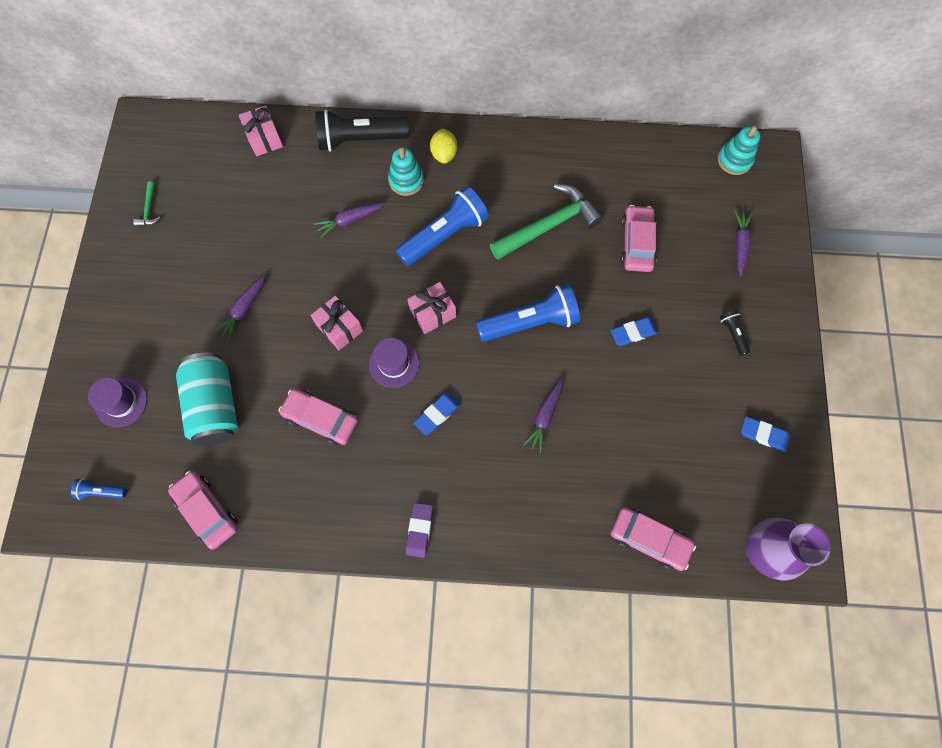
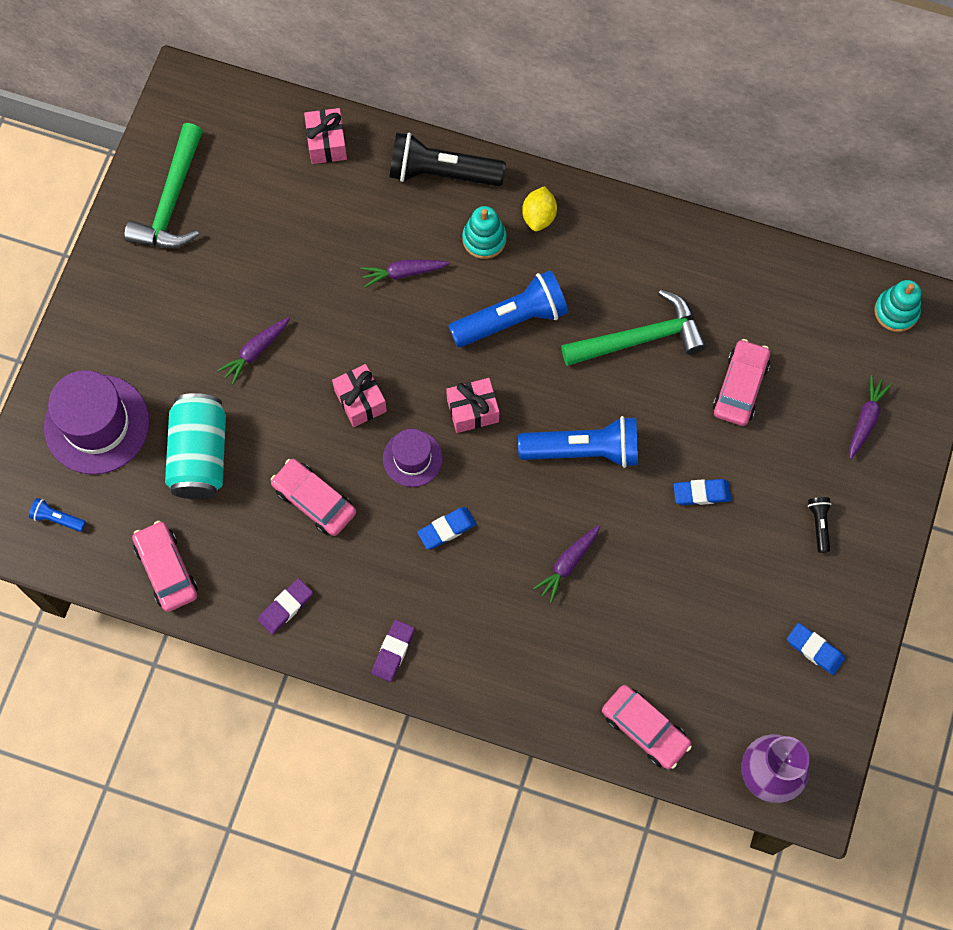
camera: 15 degrees right, 0 degrees up
(121, 402) = (97, 424): purple hat -> purple hat, size x1.77
(149, 210) = (172, 201): green hammer -> green hammer, size x2.30
(318, 516) = (286, 607): none -> purple eraser

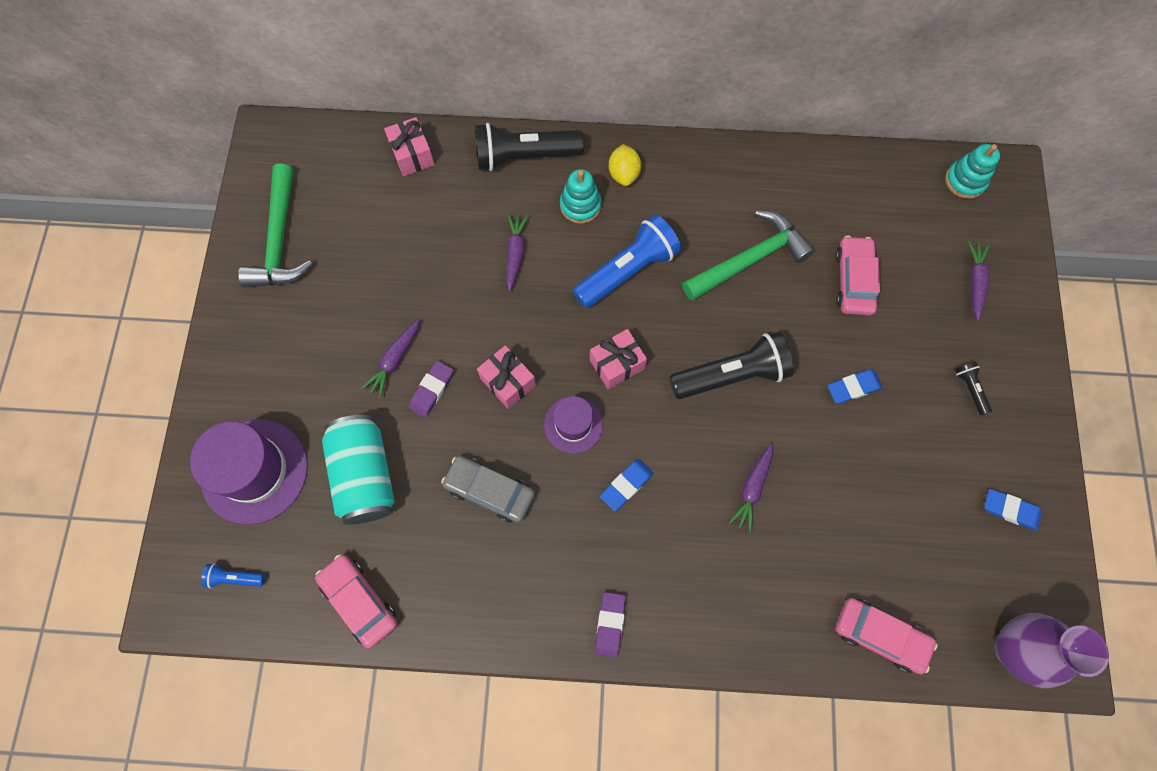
camera: 15 degrees left, 0 degrees up
(286, 607) = (490, 608): purple eraser -> purple eraser (432, 390)
(314, 500) = (489, 491): pink car -> grey car
(403, 273) = (515, 253): purple carrot -> purple carrot turned 120 degrees clockwise
(584, 450) = (732, 375): blue flashlight -> black flashlight

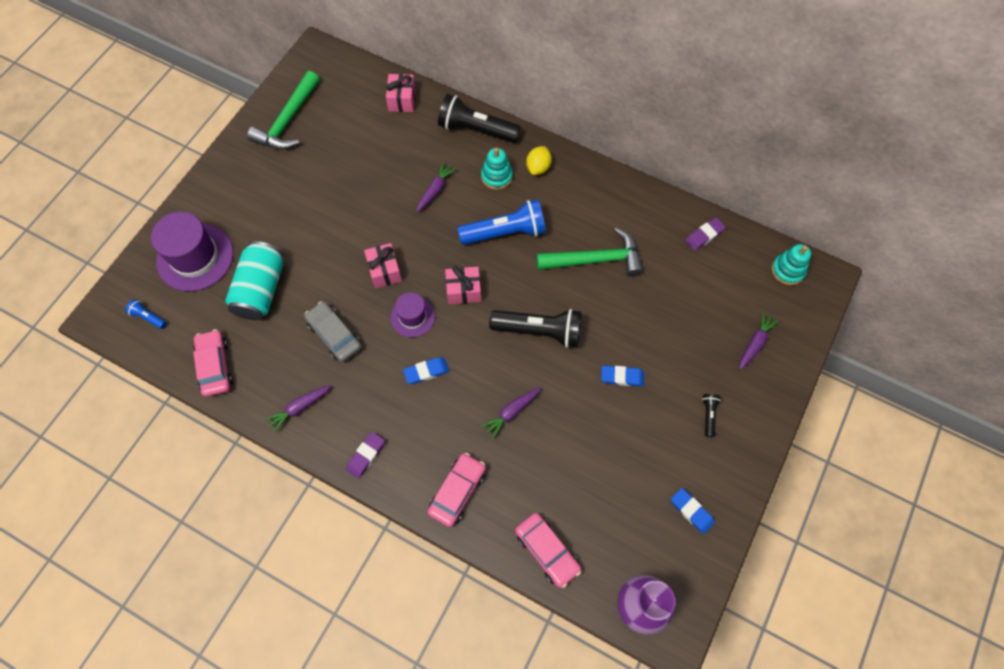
camera: 25 degrees right, 5 degrees down
(395, 360) = (319, 226): purple carrot -> purple carrot (300, 408)
(432, 390) = (332, 255): purple eraser -> purple eraser (704, 235)
(854, 281) = (663, 305): pink car -> pink car (457, 491)

